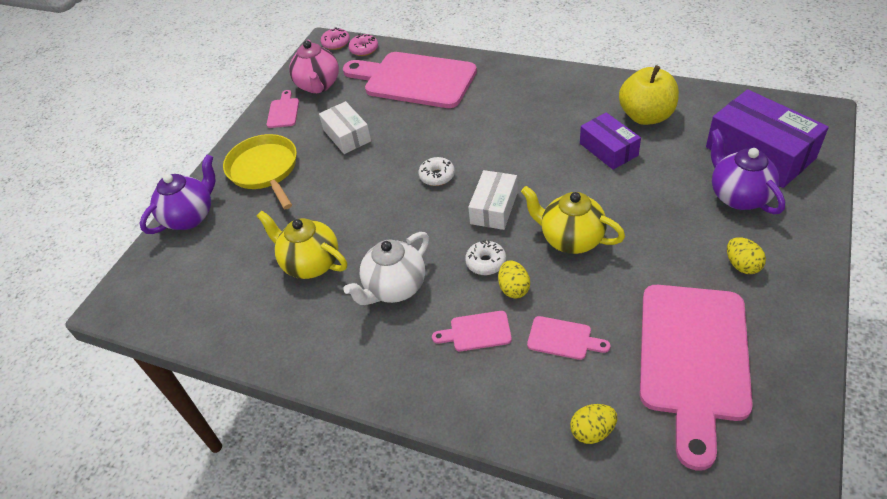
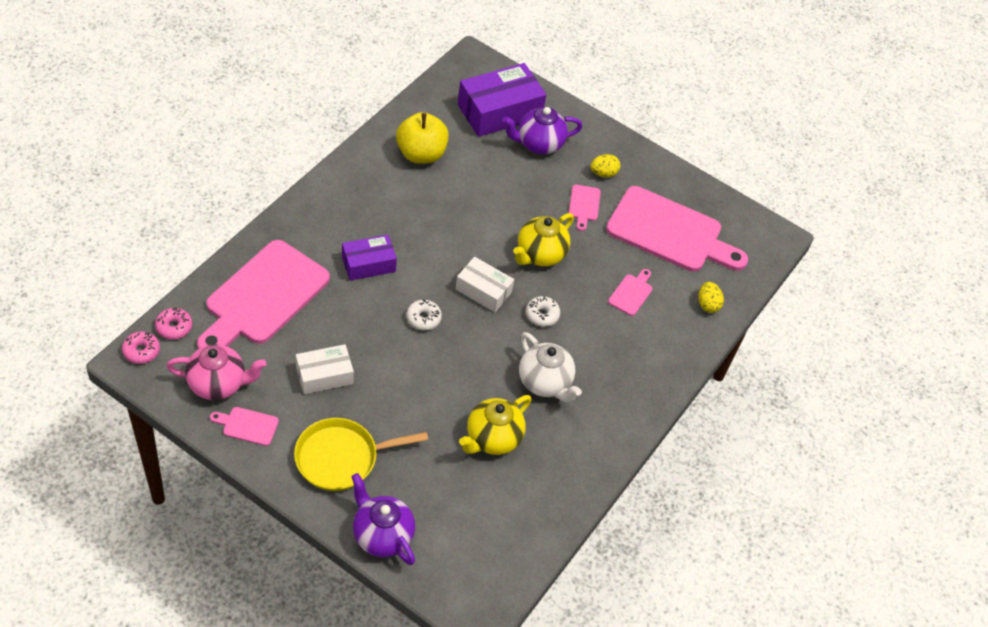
camera: 90 degrees left, 5 degrees up
(477, 332) = (608, 341): pink cutting board -> pink cutting board (584, 205)
(514, 288) = (575, 306): yellow egg -> none
(608, 149) = (449, 193): purple box -> purple box (368, 264)

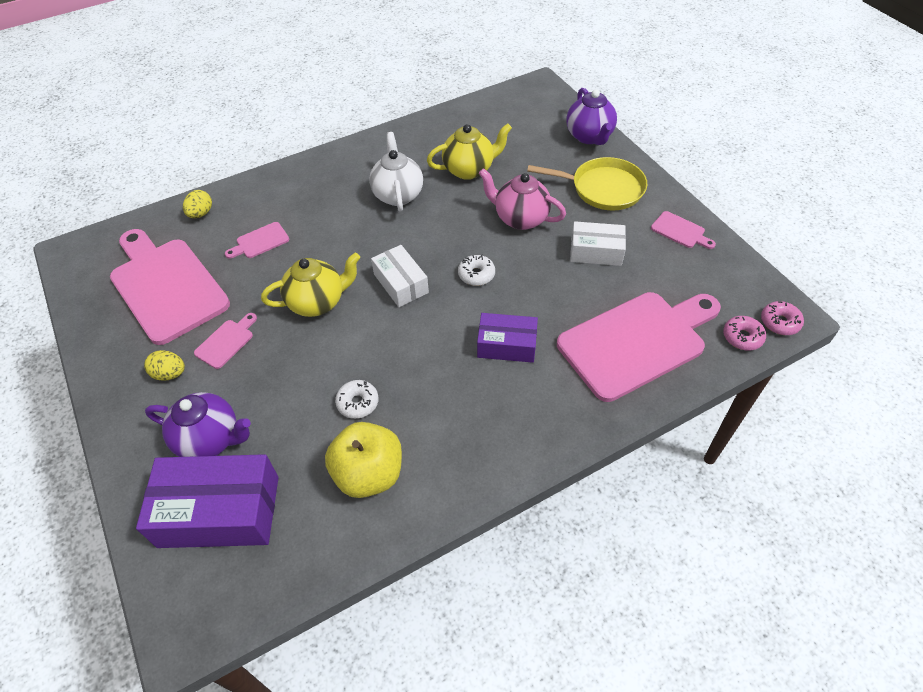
camera: 145 degrees left, 0 degrees up
(218, 384) = (702, 271): pink teapot -> pink teapot (520, 218)
(542, 315) = (359, 246): white donut -> white donut (358, 403)

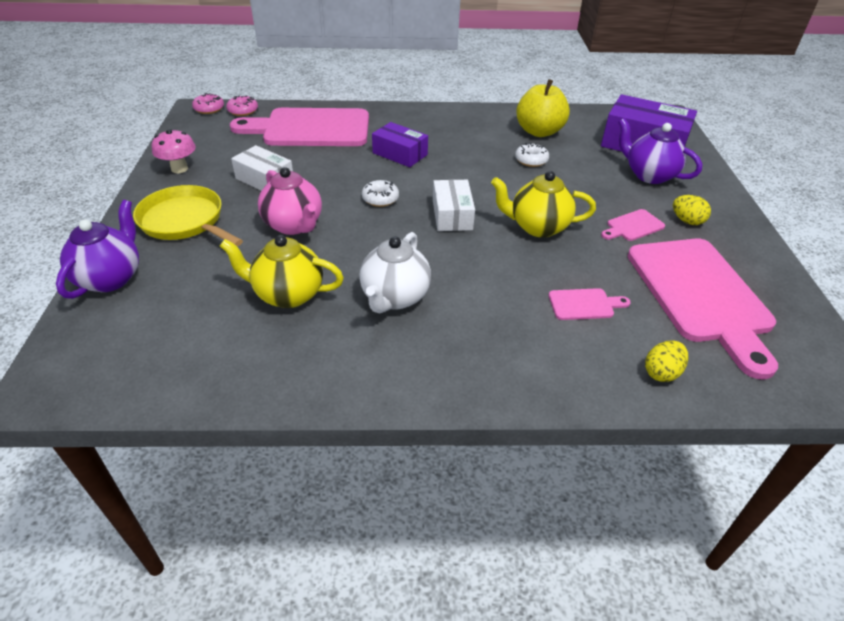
camera: 155 degrees left, 10 degrees down
(680, 231) = (179, 169): pink cutting board -> pink mushroom

